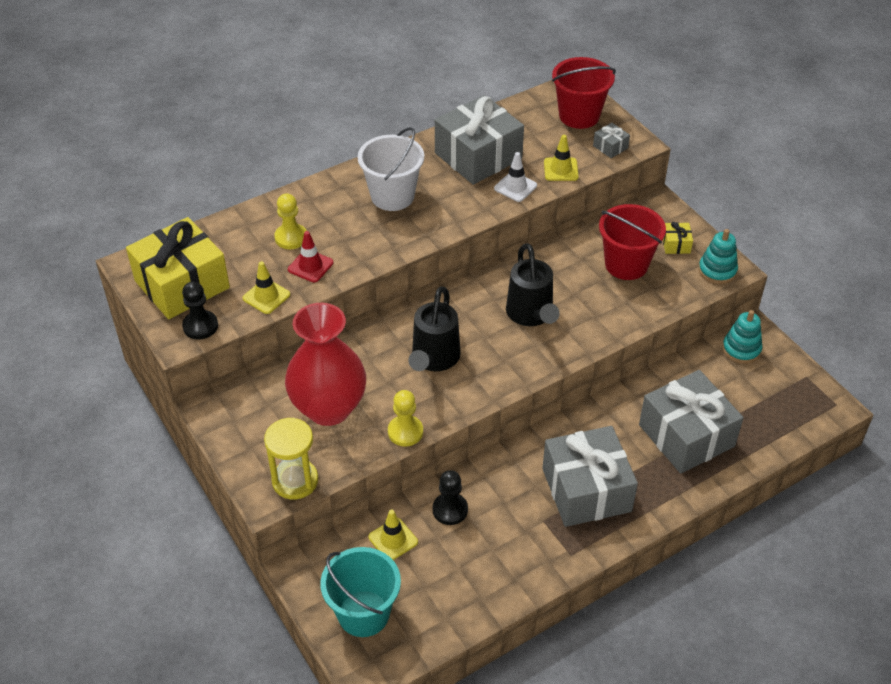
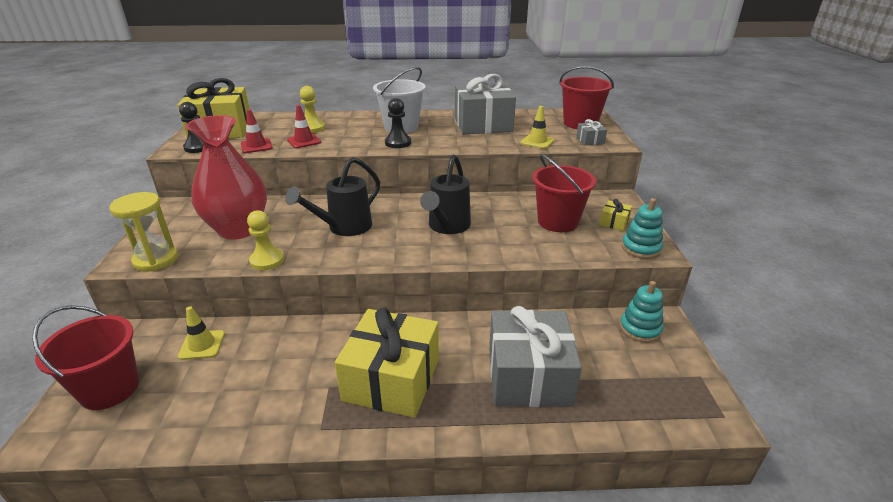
camera: 30 degrees right, 15 degrees down
(266, 296) = (256, 146): yellow traffic cone -> red traffic cone
(363, 613) = (110, 389): turquoise bucket -> red bucket
(450, 510) = (267, 343): black pawn -> black pawn (398, 143)
(515, 187) = (492, 142): white traffic cone -> none
(586, 490) = (392, 379): grey gift -> yellow gift

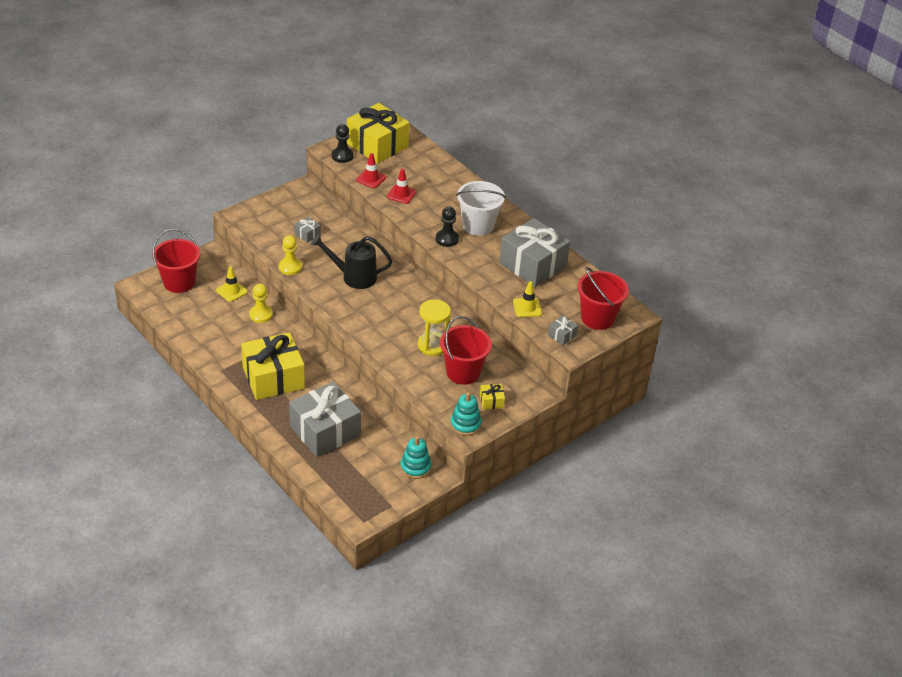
camera: 50 degrees right, 10 degrees up
(156, 260) = (250, 225): yellow hourglass -> yellow hourglass (432, 345)
(238, 229) = (307, 234): red vase -> grey gift
(312, 128) = (427, 184): yellow pawn -> yellow pawn (261, 315)
(447, 226) = (402, 322): black watering can -> none

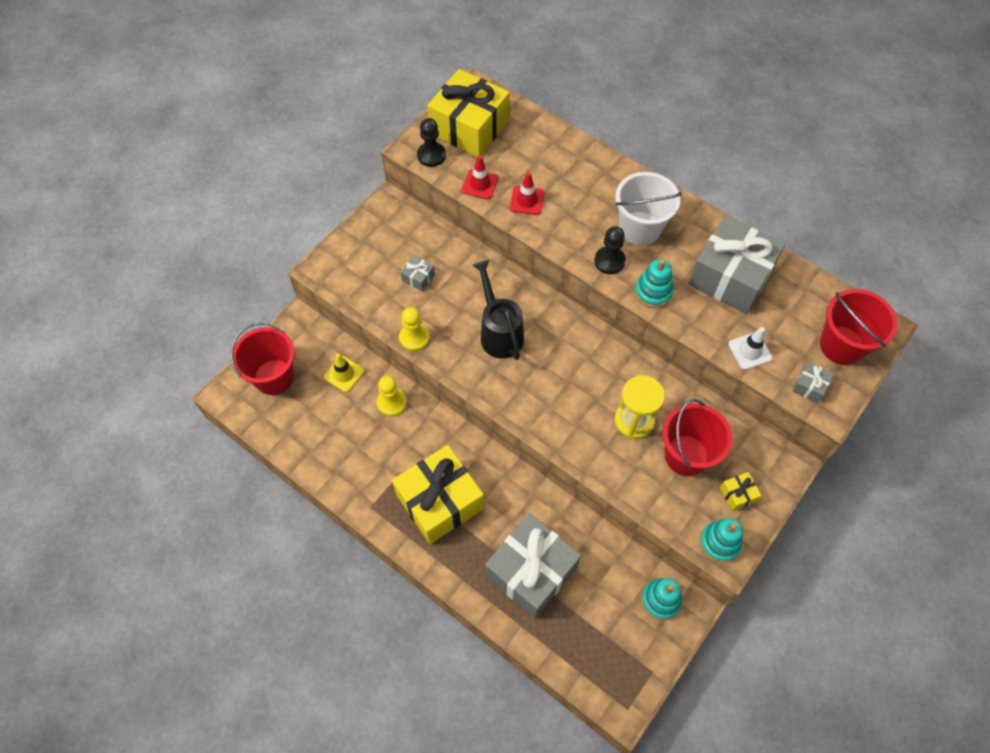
camera: 10 degrees left, 20 degrees up
(354, 277) = (499, 333): black watering can -> black watering can turned 75 degrees clockwise
(471, 262) = (653, 292): none -> turquoise stacking toy
(527, 308) = (749, 351): yellow traffic cone -> white traffic cone

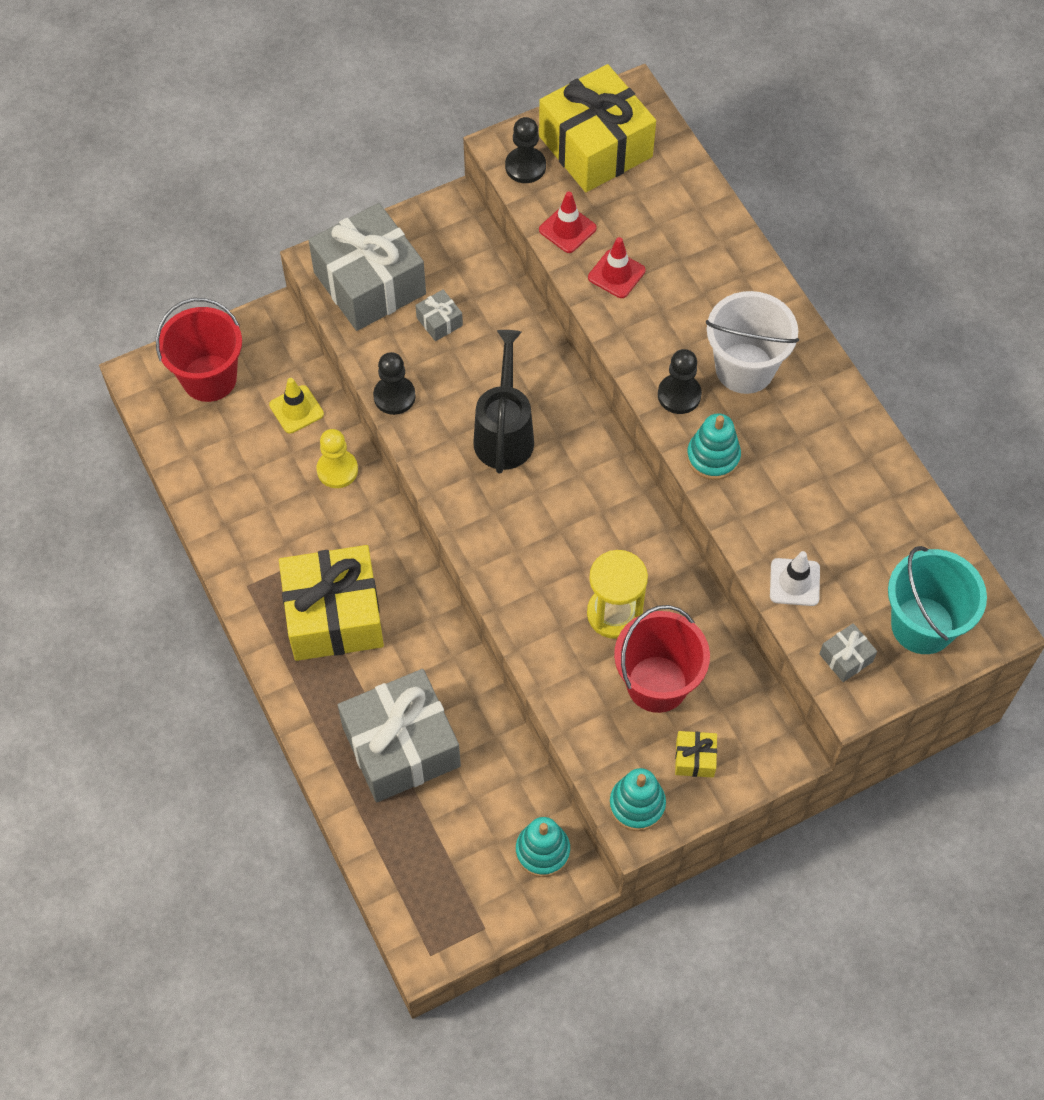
camera: 25 degrees right, 0 degrees up
(414, 338) = (394, 396): yellow pawn -> black pawn
(730, 277) = (827, 478): grey gift -> grey gift (369, 283)
(841, 345) = (922, 625): red bucket -> turquoise bucket

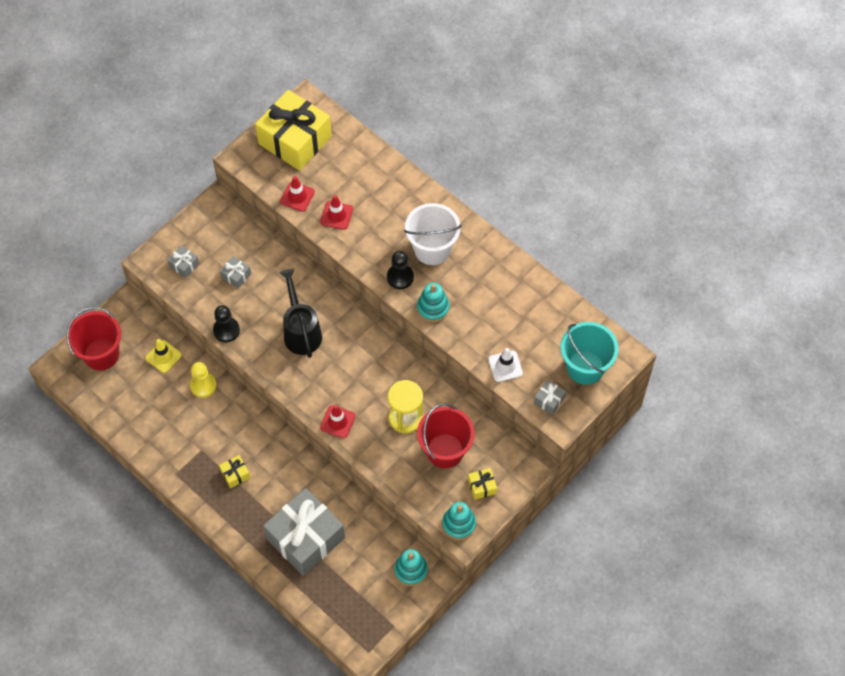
camera: 20 degrees left, 0 degrees up
(334, 615) = (235, 474): yellow gift -> yellow gift, size x0.40
(369, 283) = (184, 265): grey gift -> grey gift, size x0.40
(508, 585) = (337, 422): none -> red traffic cone
(525, 166) = (257, 165): black pawn -> none

